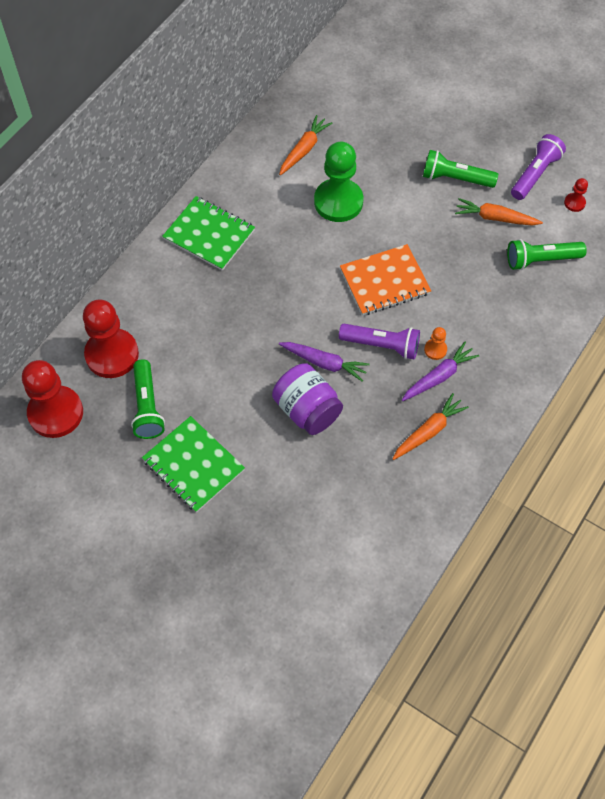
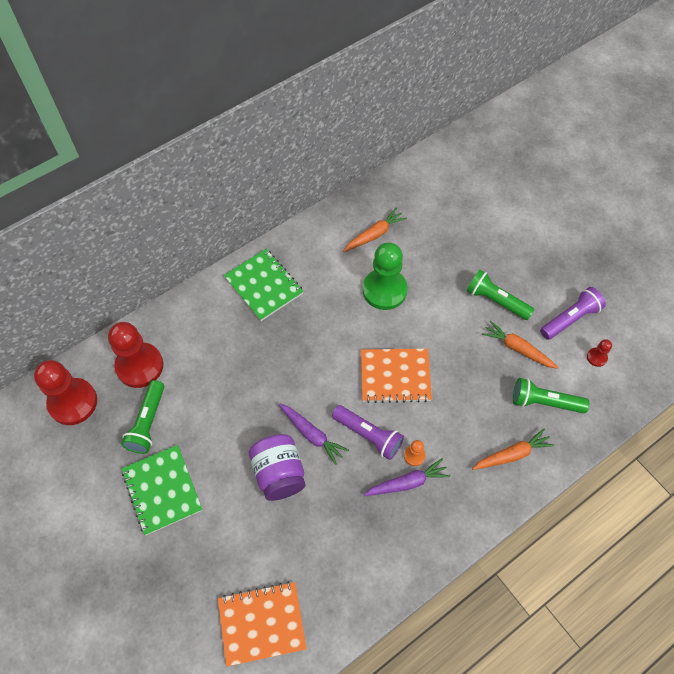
camera: 20 degrees right, 0 degrees up
(351, 551) = (262, 623): none -> orange notebook
(428, 431) = (376, 532): orange carrot -> orange carrot (512, 454)

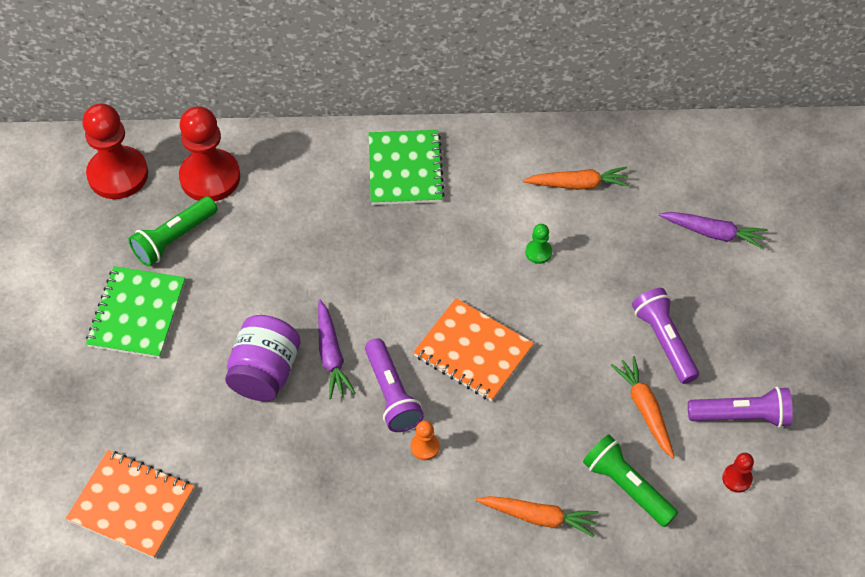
camera: 35 degrees right, 5 degrees down
(384, 290) = (538, 252): green pawn -> green pawn, size x0.43
(407, 483) = (393, 469): purple carrot -> purple carrot (712, 233)
(496, 300) = (664, 341): green flashlight -> purple flashlight

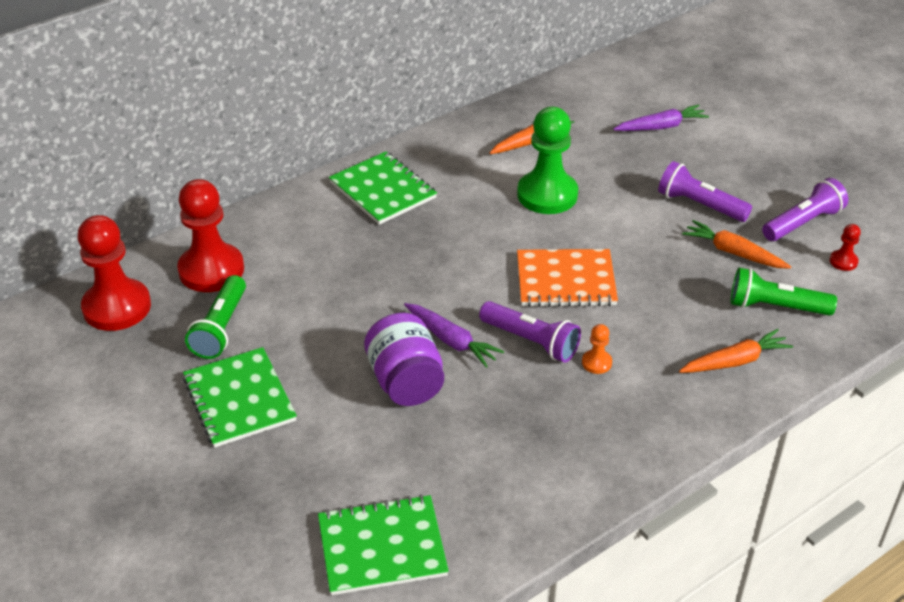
camera: 35 degrees left, 15 degrees down
(132, 505) = (382, 547): orange notebook -> green notebook
(538, 252) = (547, 195): green pawn -> green pawn, size x2.33

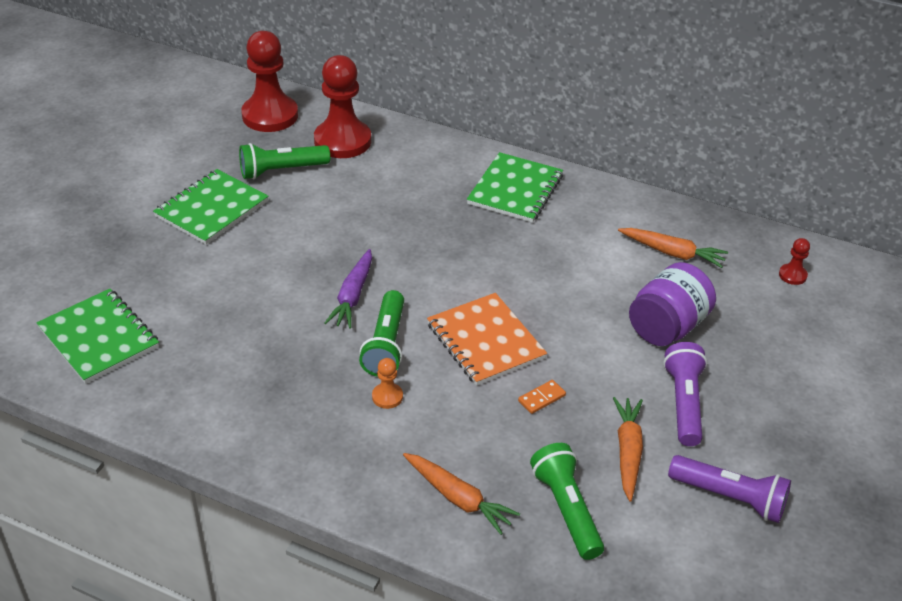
camera: 60 degrees right, 0 degrees up
(405, 382) = (286, 287): purple jar -> purple jar (667, 327)
(531, 341) = (386, 345): purple flashlight -> green flashlight
(547, 195) = (600, 289): green pawn -> none
(651, 274) = (541, 398): none -> orange domino
(660, 127) = (789, 335): purple carrot -> none
(843, 261) = (692, 551): red pawn -> red pawn (792, 275)

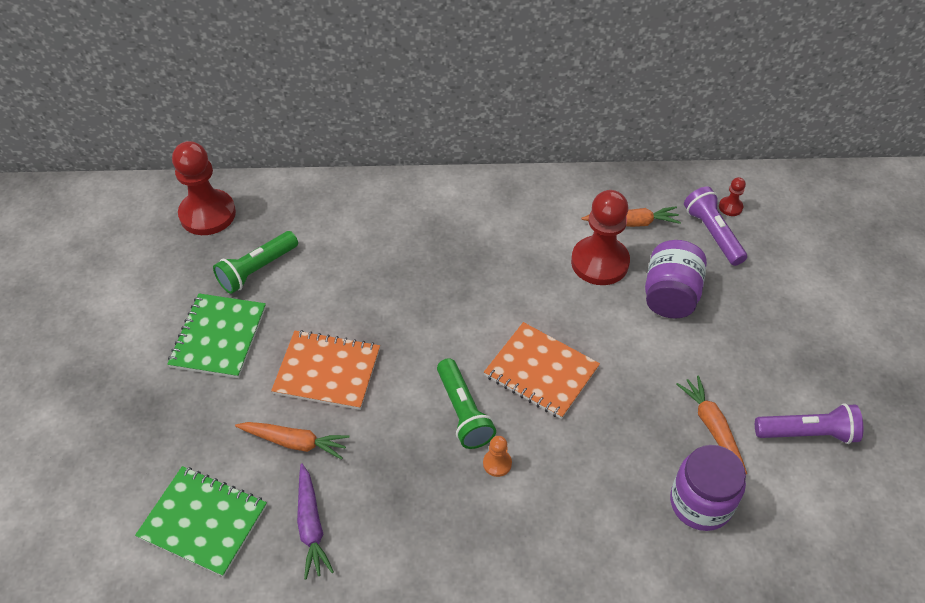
camera: 25 degrees left, 10 degrees up
(286, 268) = (327, 371): none -> orange notebook
(342, 141) = (292, 216): red pawn -> red pawn (599, 262)
(353, 296) = (404, 375): purple carrot -> purple carrot (311, 525)
(458, 498) = (613, 534): orange carrot -> orange carrot (294, 442)
(515, 190) = (472, 210): green notebook -> none
(541, 398) = (618, 407): orange domino -> none
(566, 509) = (700, 503): green flashlight -> purple jar
(684, 403) = (725, 362): purple flashlight -> purple flashlight (712, 234)

